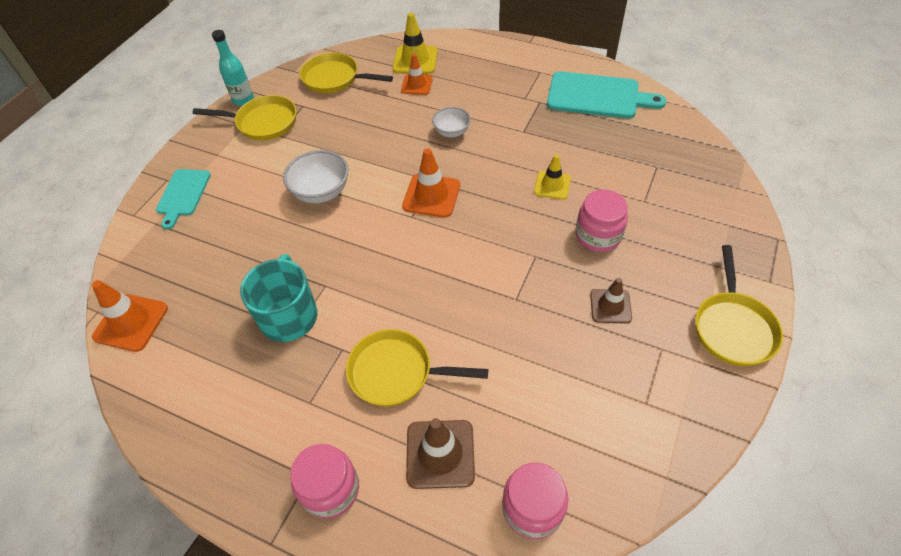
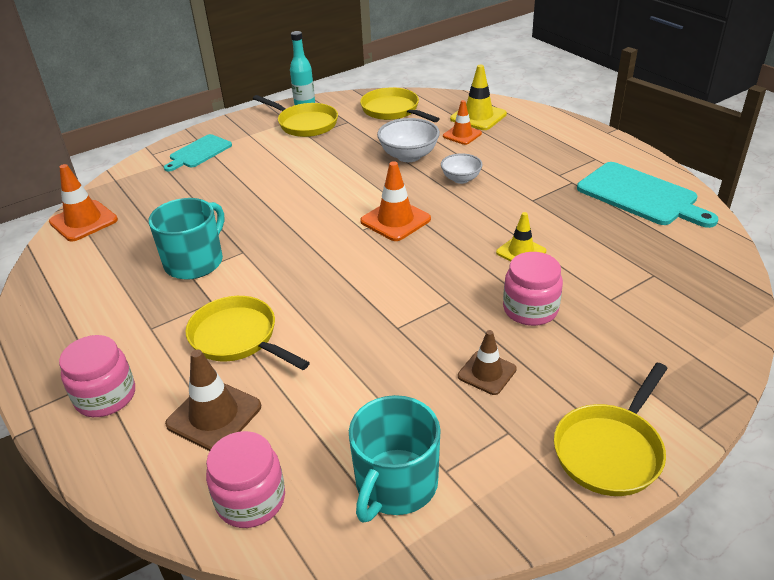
camera: 30 degrees right, 15 degrees down
(321, 192) = (304, 186): white bowl -> white bowl (409, 156)
(622, 433) = (395, 484): none -> turquoise mug

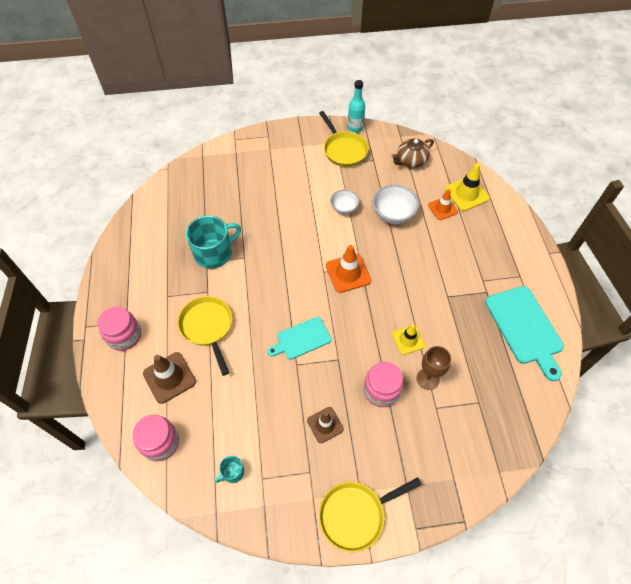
camera: 25 degrees right, 20 degrees up
(83, 221) = (169, 187): orange traffic cone -> none
(199, 152) = (263, 151): turquoise cutting board -> turquoise cutting board (301, 339)
(393, 110) = (411, 161): yellow pan -> brown teapot
(395, 484) = (232, 472): turquoise mug -> turquoise mug, size x0.46
(461, 179) = (413, 254): white bowl -> white bowl (344, 208)
(576, 277) = (428, 379): none -> brown goblet

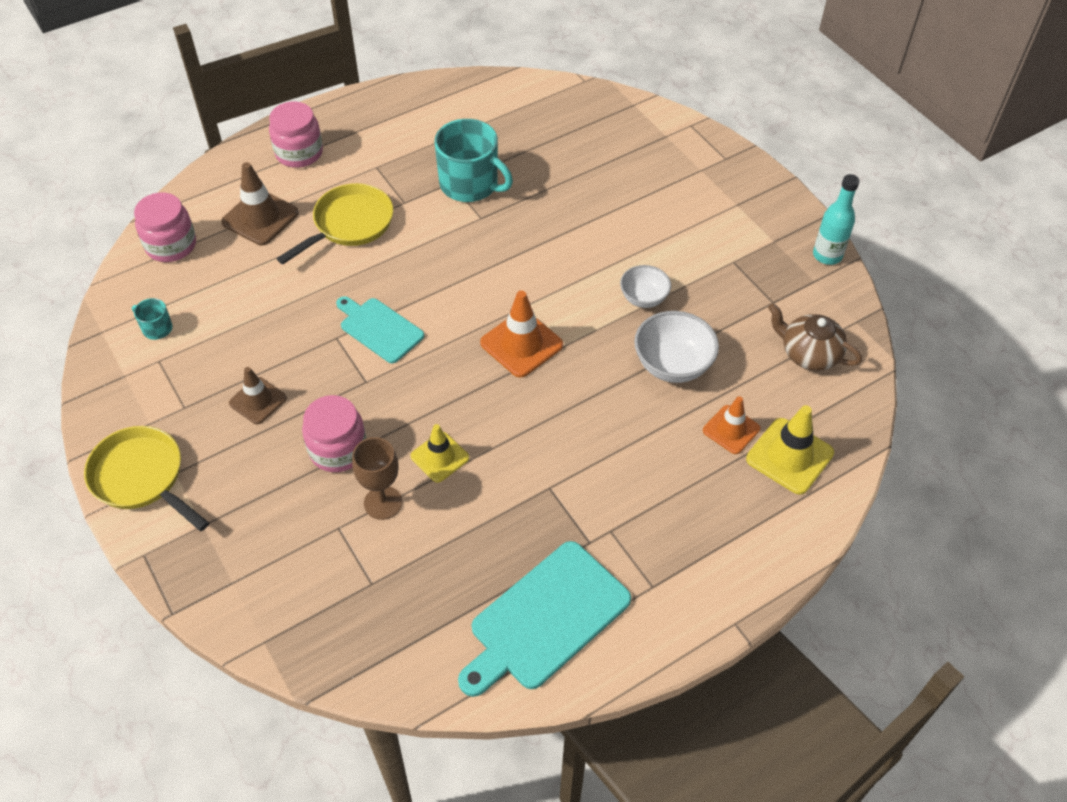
camera: 65 degrees right, 5 degrees down
(343, 150) = (766, 257): yellow pan -> none

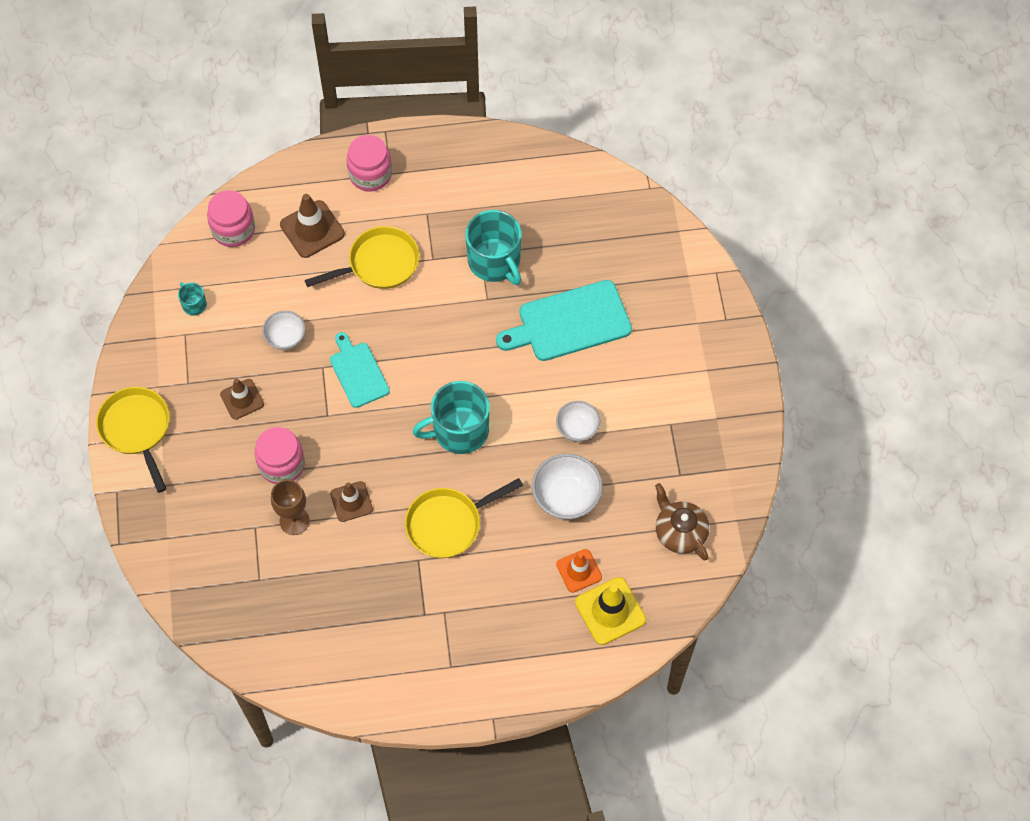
camera: 25 degrees right, 10 degrees up
(280, 324) = (285, 338): none -> white bowl
(440, 457) = (351, 501): yellow traffic cone -> brown traffic cone
(521, 344) = (459, 430): orange traffic cone -> turquoise mug
(545, 619) = (364, 657): turquoise cutting board -> turquoise cutting board (569, 322)
(562, 438) = (448, 524): none -> yellow pan
(827, 255) = (752, 449): turquoise bottle -> none

